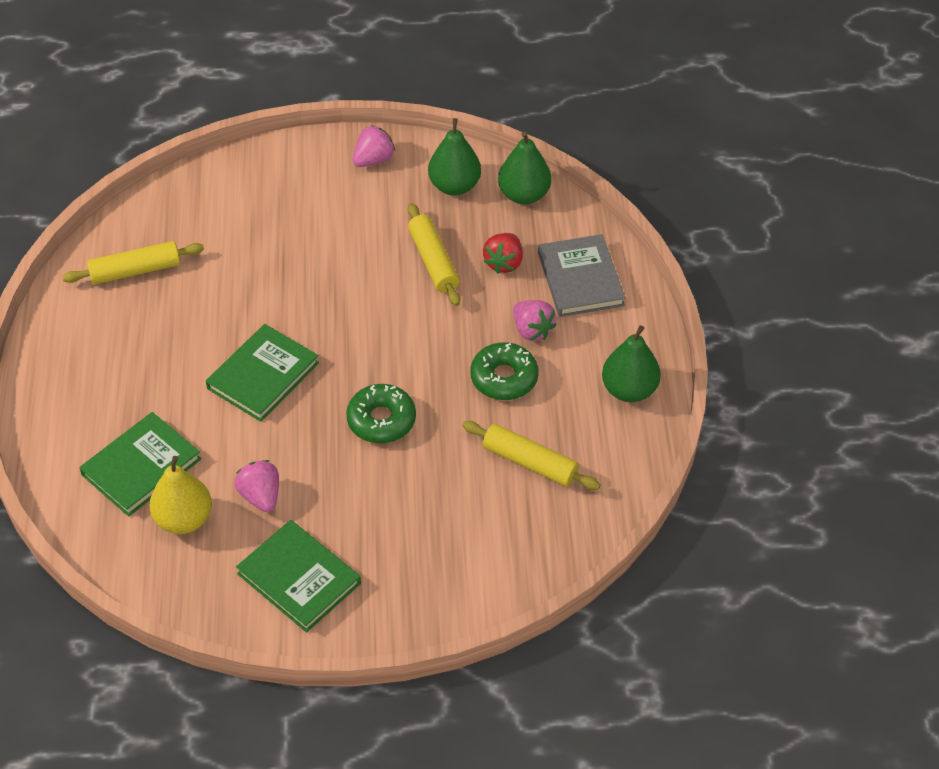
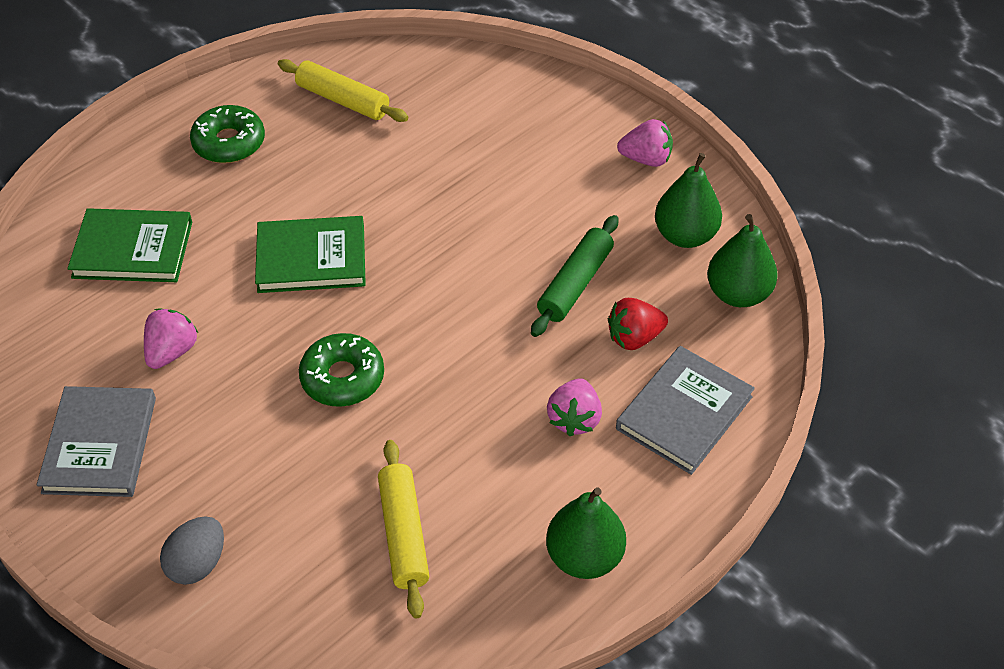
camera: 50 degrees right, 0 degrees up
(184, 519) = (99, 317): yellow pear -> none
(299, 578) = (100, 445): green book -> grey book
(433, 261) = (575, 284): yellow rolling pin -> green rolling pin
(448, 577) = (197, 563): none -> grey egg
(504, 378) = (490, 437): green donut -> green donut (229, 143)

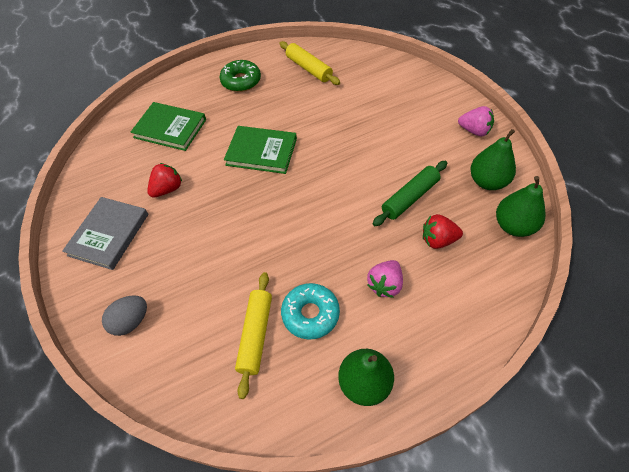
camera: 20 degrees right, 5 degrees up
(172, 351) = (167, 189): pink strawberry -> red strawberry
(342, 378) = (254, 225): green donut -> none
(476, 485) = (310, 314): none -> turquoise donut
(684, 413) = (458, 298): grey book -> none

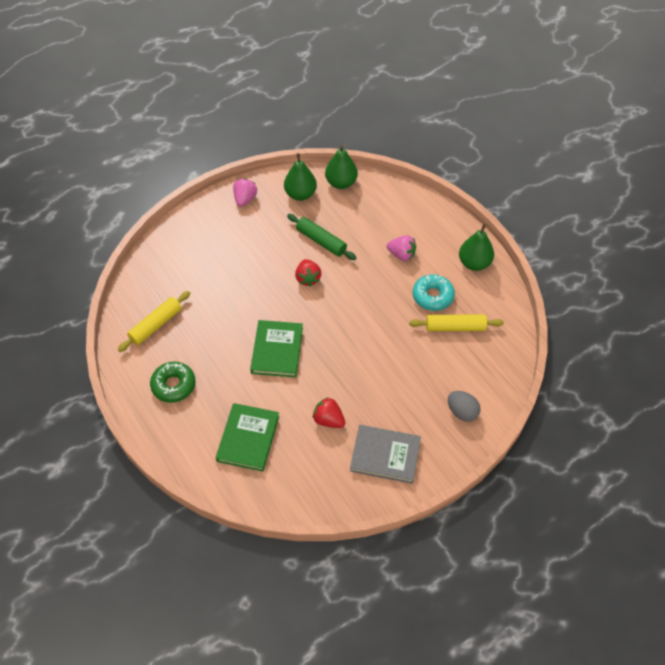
camera: 100 degrees left, 0 degrees up
(438, 240) = (359, 225): red strawberry -> red strawberry (308, 278)

